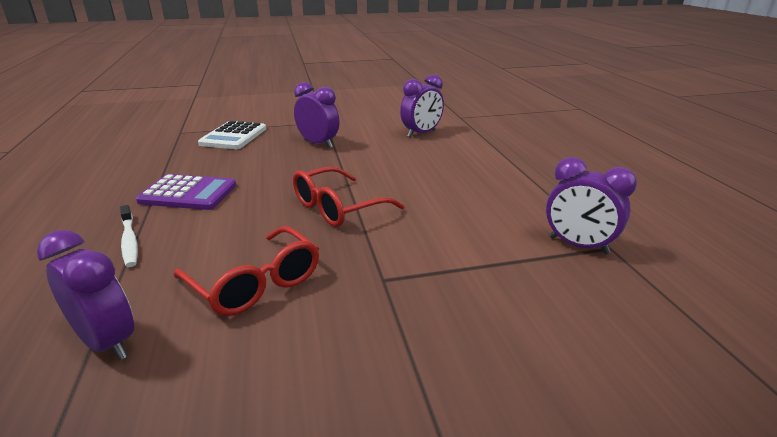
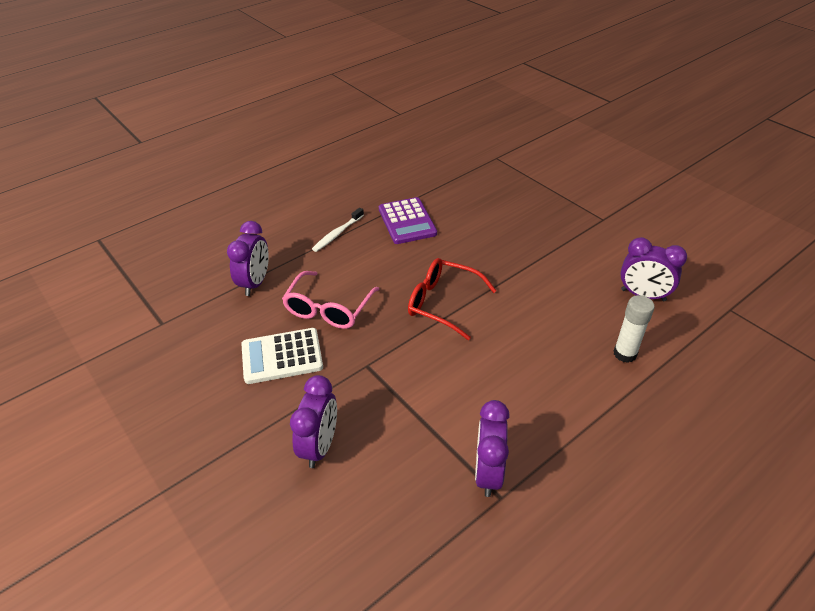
camera: 65 degrees right, 15 degrees up
(233, 136) = (515, 187): white calculator -> white calculator (282, 356)
(256, 284) = (328, 309): red glasses -> pink glasses
(318, 144) = (547, 239): purple clock -> purple clock (320, 446)
(475, 155) = (625, 354): none -> white glue stick

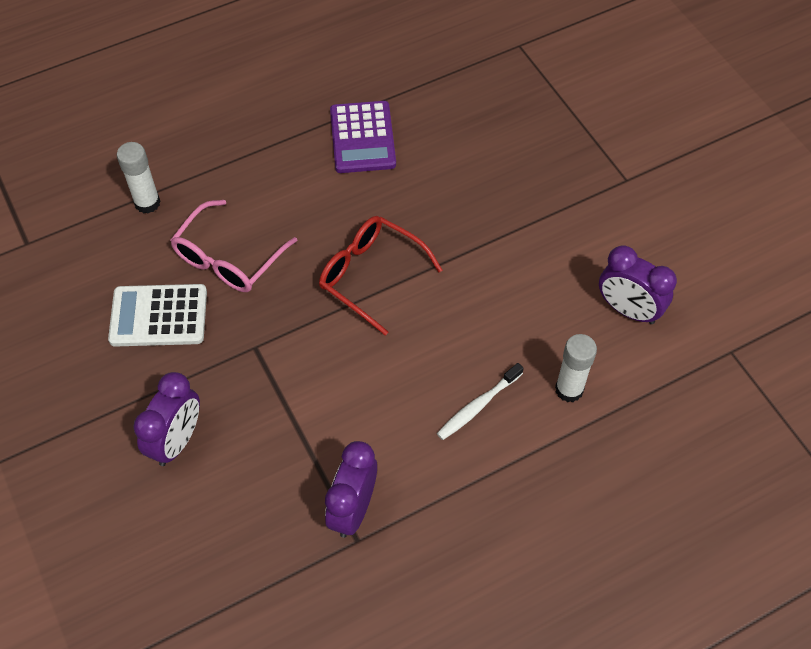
camera: 10 degrees right, 15 degrees up
(255, 283) = (147, 203): purple clock -> white glue stick
(337, 234) = (266, 143): white toothbrush -> white toothbrush (478, 406)

